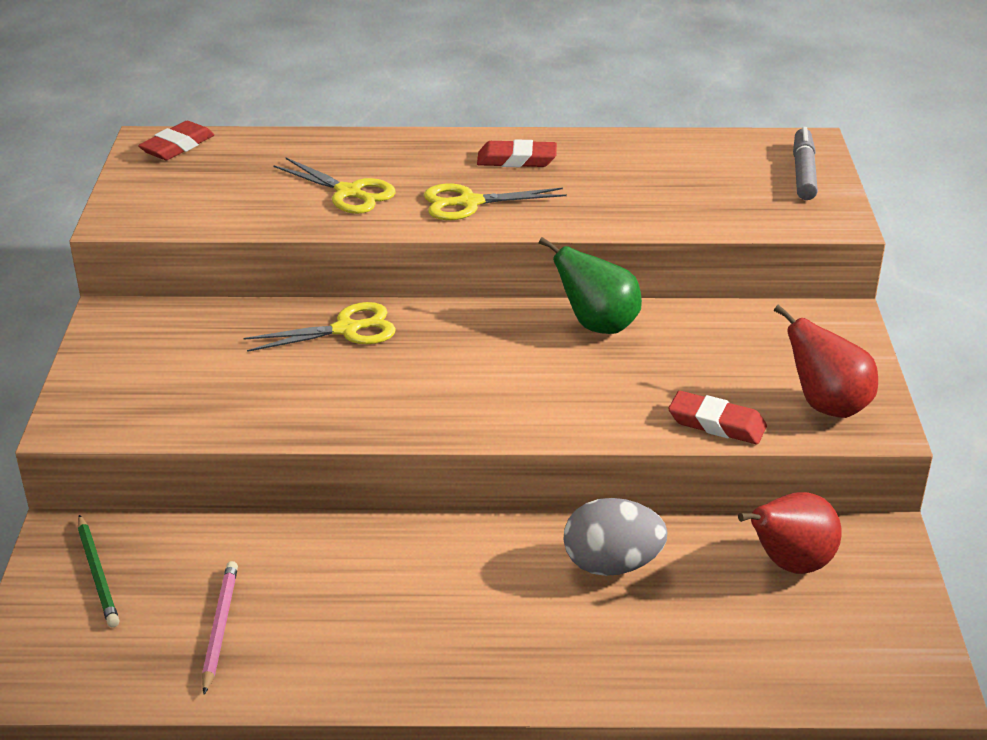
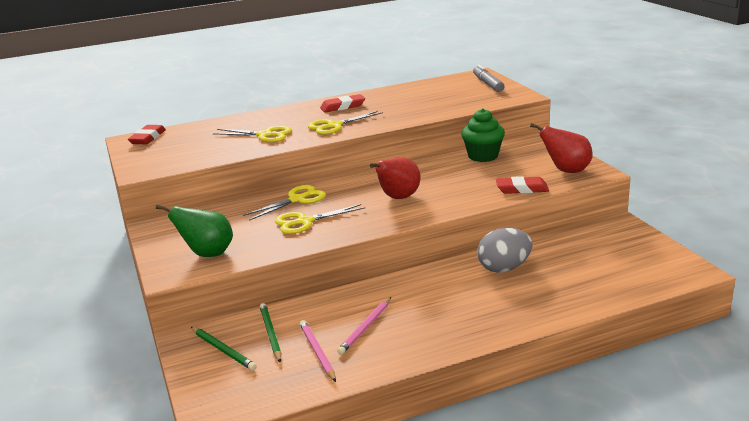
camera: 20 degrees left, 10 degrees down
(179, 568) = (270, 334): none -> green pencil
(318, 607) = (366, 327): none -> pink pencil
(325, 381) = (305, 221): none -> yellow scissors
(597, 325) = (428, 168): green pear -> green pear (207, 254)
(710, 325) = (483, 156): none -> green cupcake
(789, 564) = (588, 245): red pear -> red pear (398, 198)

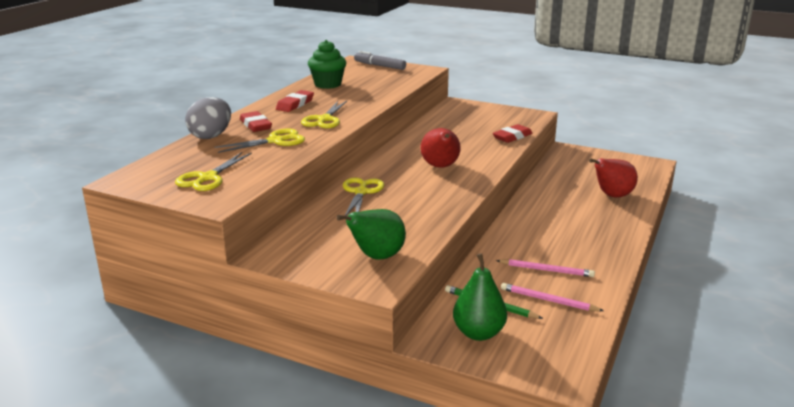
camera: 45 degrees left, 0 degrees up
(148, 138) = (145, 174): red eraser -> red eraser (255, 125)
(223, 350) = (478, 333): green pencil -> green pear
(305, 221) = (405, 205): yellow scissors -> yellow scissors (208, 178)
(366, 327) = (546, 270): pink pencil -> pink pencil turned 60 degrees counterclockwise
(483, 156) = (439, 123): green cupcake -> green cupcake (328, 84)
(504, 268) = (554, 198): grey egg -> grey egg (211, 136)
(566, 171) = (515, 118): red pear -> red pear (612, 196)

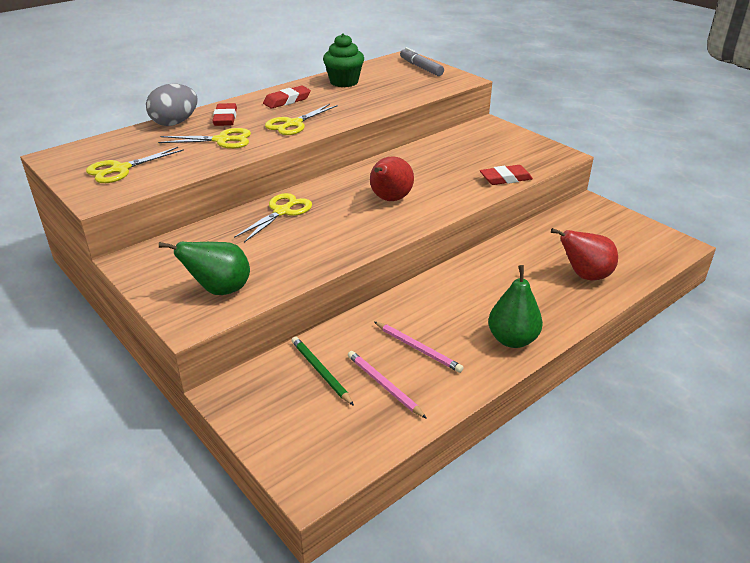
camera: 25 degrees right, 10 degrees up
(478, 333) = (278, 400): green pear -> green pear (512, 340)

